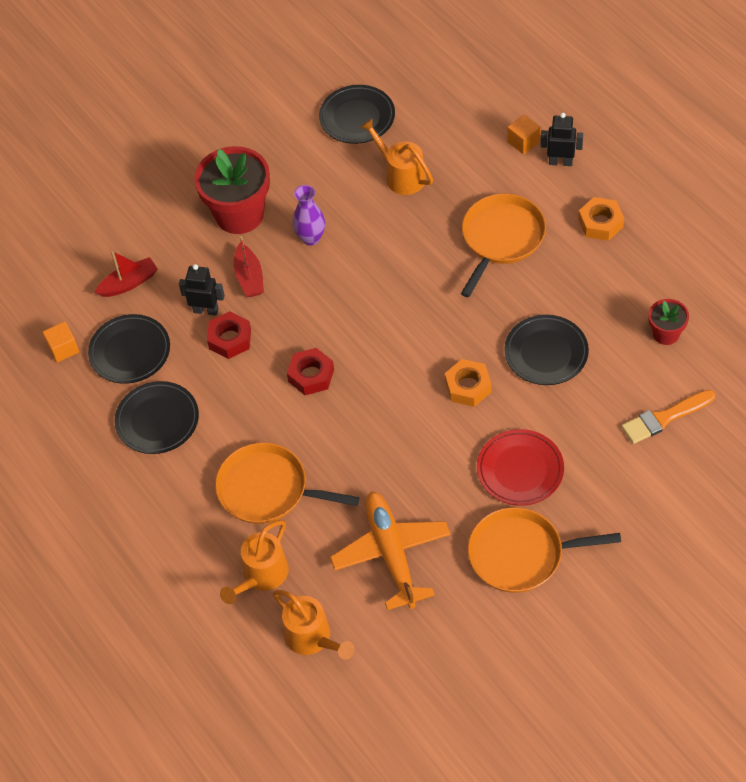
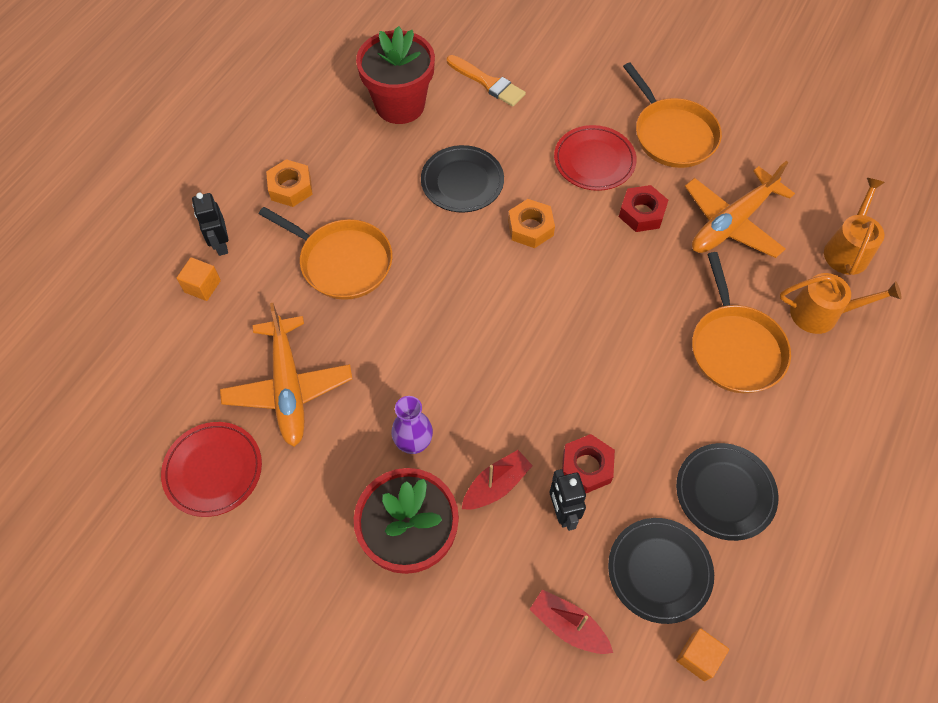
camera: 120 degrees left, 5 degrees up
(311, 375) = (589, 365): red nut -> red nut (641, 213)
(357, 117) = (213, 470): black plate -> red plate
(401, 175) = (288, 387): orange watering can -> orange plane
(501, 238) = (342, 262): orange pan -> orange pan turned 150 degrees counterclockwise
(666, 334) = (400, 105): red flower pot -> red flower pot, size x1.97

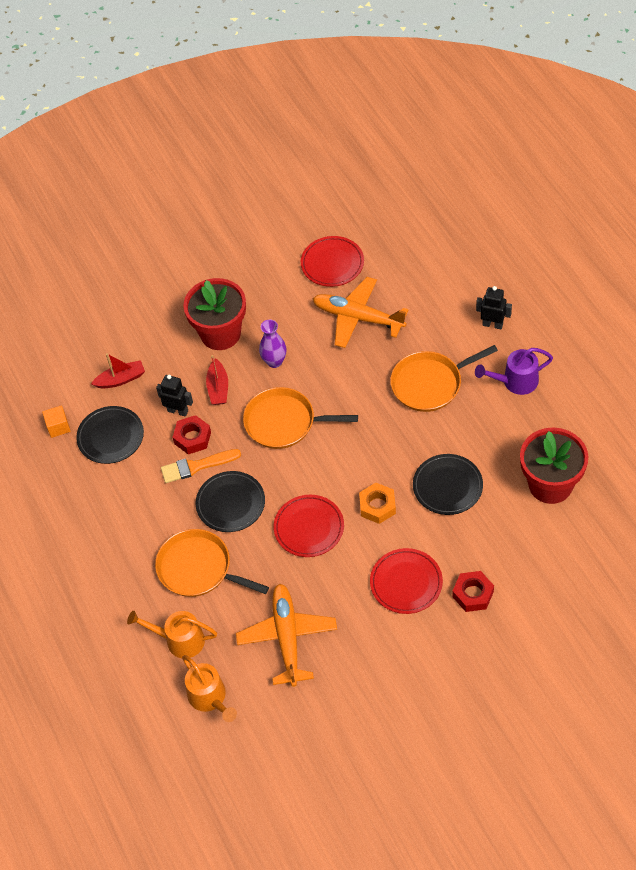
camera: 130 degrees right, 5 degrees down
(202, 286) = (465, 303): orange cube -> none
(290, 188) = (515, 382): orange nut -> purple watering can
(488, 83) = (534, 556): orange brush -> orange brush (196, 466)
(603, 273) = (309, 528): none -> red plate
(641, 213) = (338, 584): red nut -> red nut (473, 594)
(672, 134) = (392, 654): orange pan -> orange pan (284, 422)
(725, 493) = (121, 497): black plate -> black plate (230, 503)
(822, 314) = (179, 640): orange watering can -> orange watering can turned 60 degrees clockwise

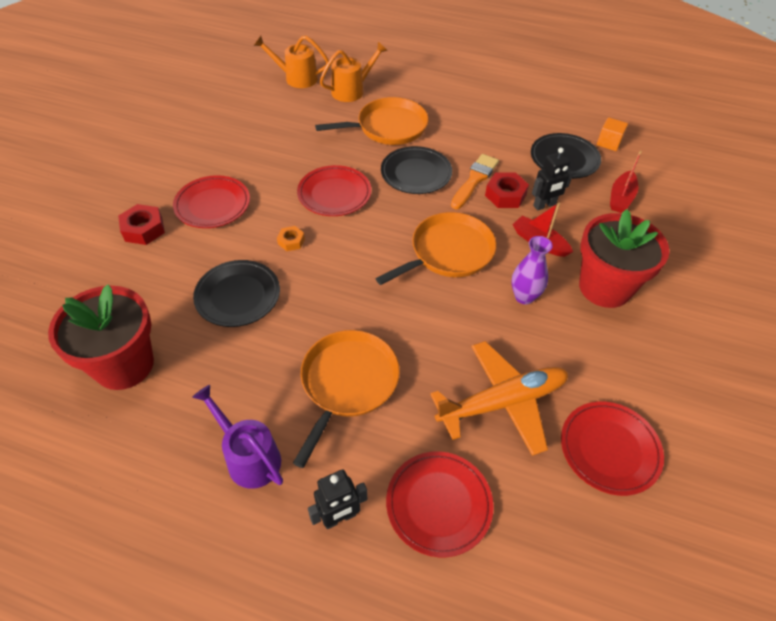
camera: 130 degrees right, 5 degrees down
(287, 638) = (277, 128): orange plane -> none
(377, 506) = (291, 241): orange nut -> orange nut, size x0.61
(440, 298) = (439, 504): none -> red plate
(515, 382) = (248, 456): purple watering can -> purple watering can turned 75 degrees counterclockwise

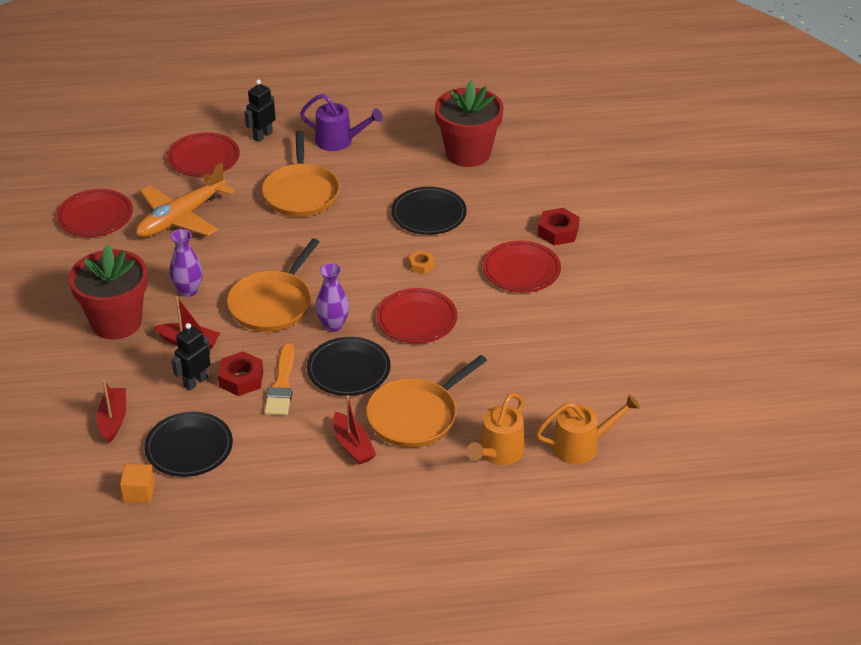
camera: 155 degrees right, 10 degrees down
(406, 213) = (333, 325): none -> purple vase
(444, 123) = (353, 445): none -> red boat

